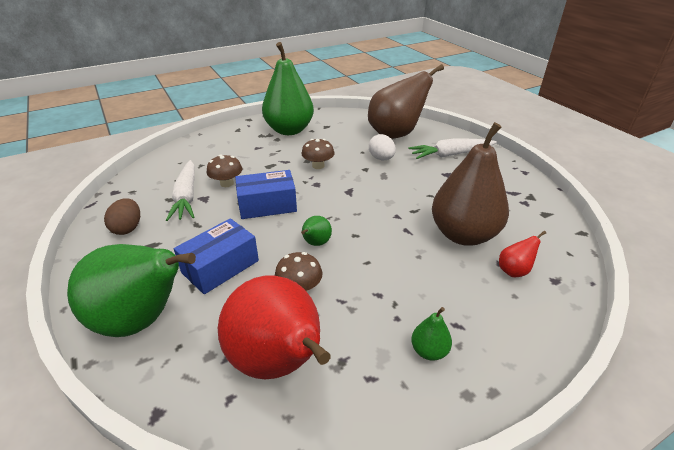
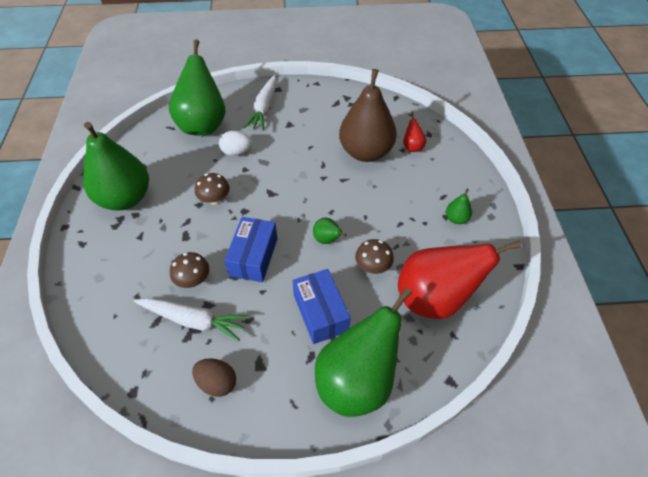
camera: 65 degrees left, 15 degrees up
(396, 134) = (203, 125): brown pear -> green pear

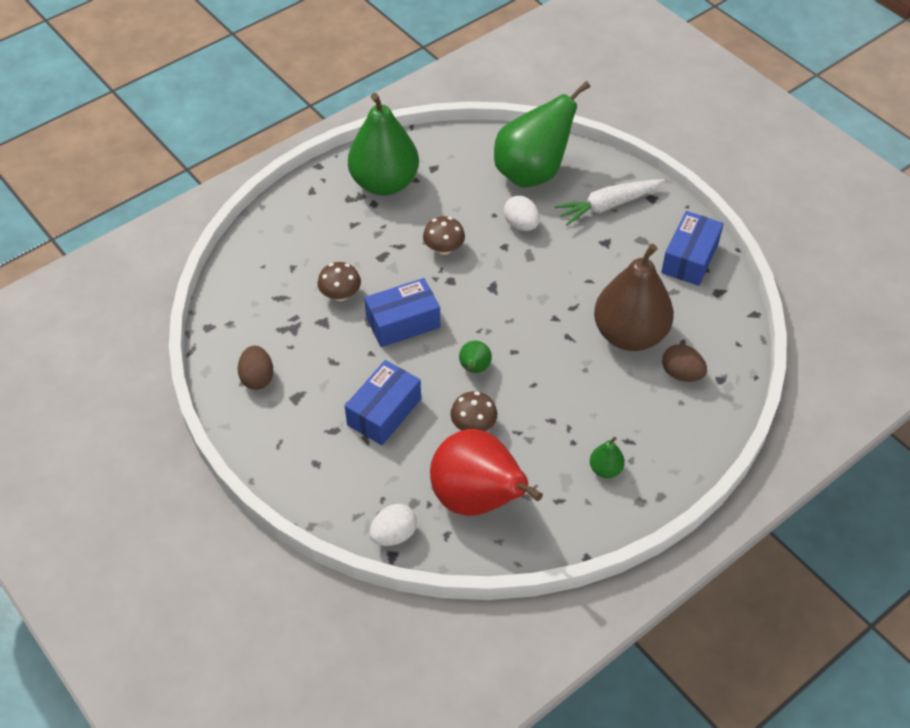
camera: 55 degrees right, 0 degrees up
(193, 320) = (301, 323): white carrot -> none
(335, 99) = (689, 258): none -> blue box
(357, 381) = (335, 480): green pear -> none
(412, 147) = (681, 374): red pear -> brown egg
(433, 369) = (394, 534): none -> white egg

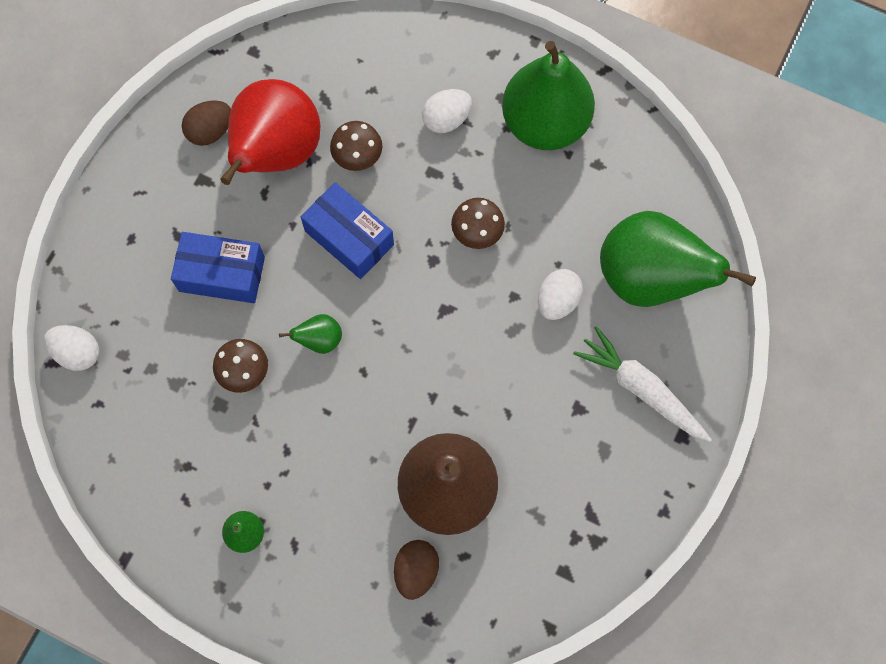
camera: 65 degrees right, 20 degrees up
(345, 234) = (446, 119): none -> white egg
(477, 499) = (153, 416): red pear -> red pear (276, 153)
(689, 258) = (603, 518): blue box -> none

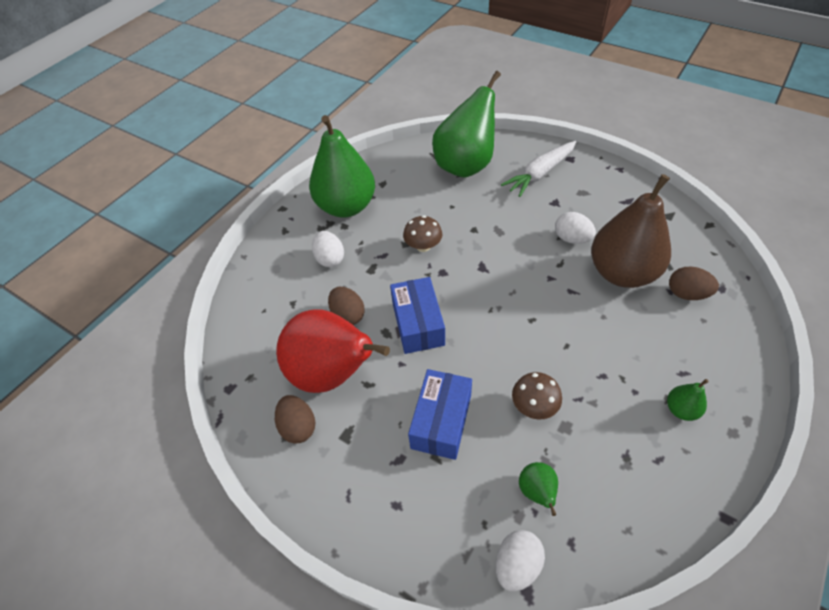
camera: 80 degrees left, 20 degrees down
(320, 340) = (505, 348): green pear -> green pear (537, 492)
(349, 238) = (418, 324): blue box -> blue box turned 60 degrees counterclockwise
(357, 156) = (348, 315): brown mushroom -> brown egg
(557, 301) = (478, 208): white egg -> white egg (572, 239)

